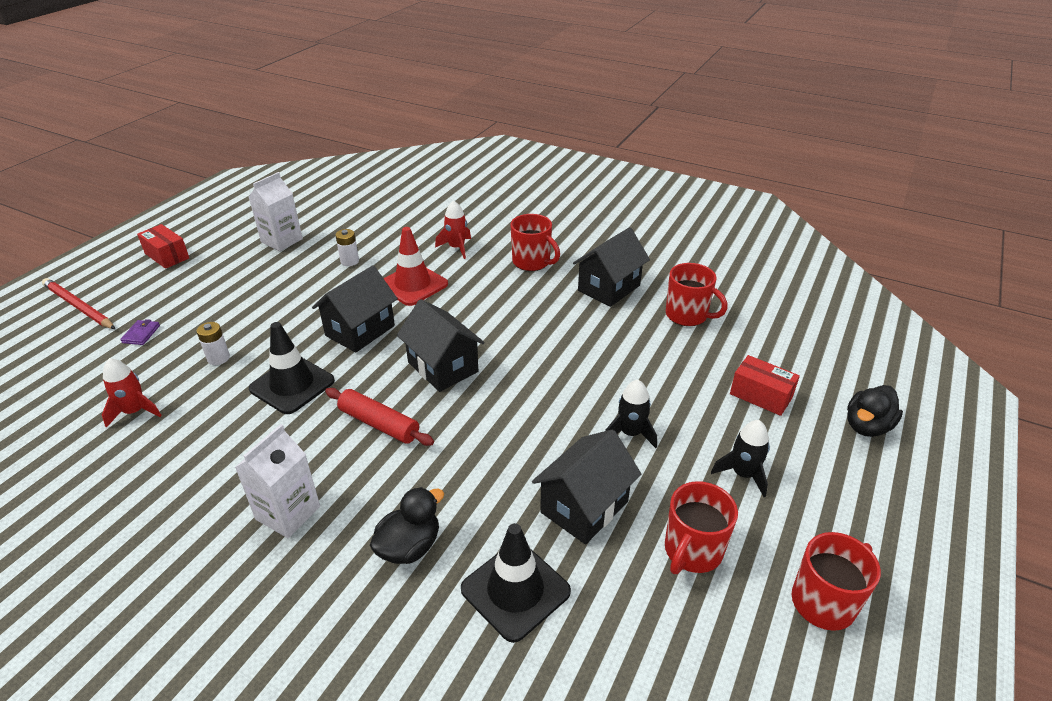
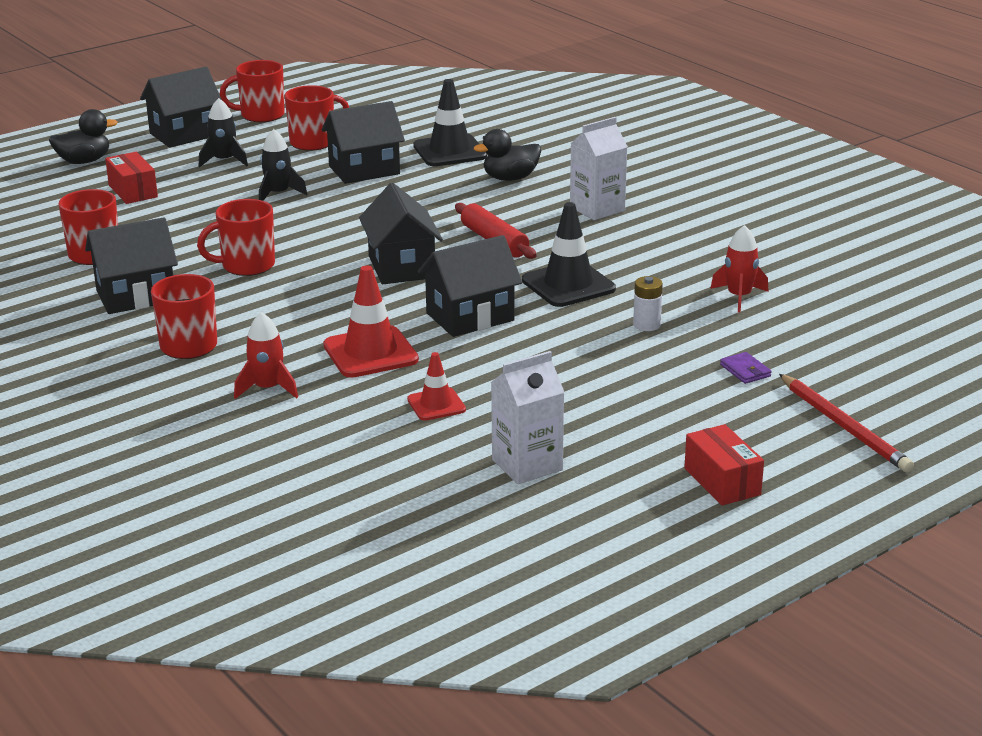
camera: 155 degrees left, 10 degrees down
(141, 334) = (745, 370): purple wallet -> purple wallet turned 60 degrees counterclockwise
(349, 261) = (436, 404): white battery -> red traffic cone
(564, 335) = (246, 266): none -> red mug
(848, 515) = (184, 134): none -> black house

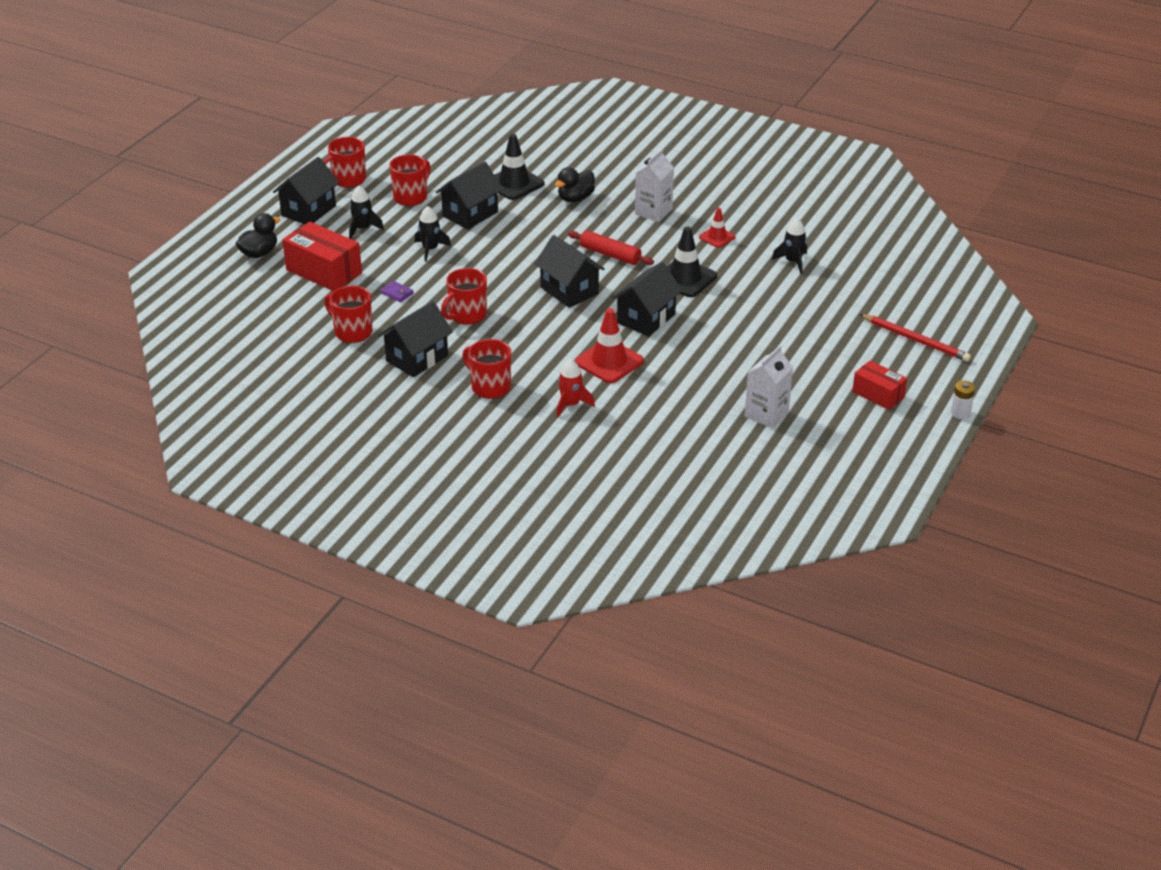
camera: 25 degrees left, 10 degrees up
(133, 191) = (324, 271): red box -> red box, size x1.63
(436, 404) = (681, 388): red traffic cone -> red traffic cone (717, 237)
(646, 325) = (755, 297): white battery -> white battery (960, 413)
(739, 297) = (793, 262): red rocket -> black rocket
(745, 370) = (836, 316): purple wallet -> purple wallet (397, 293)

